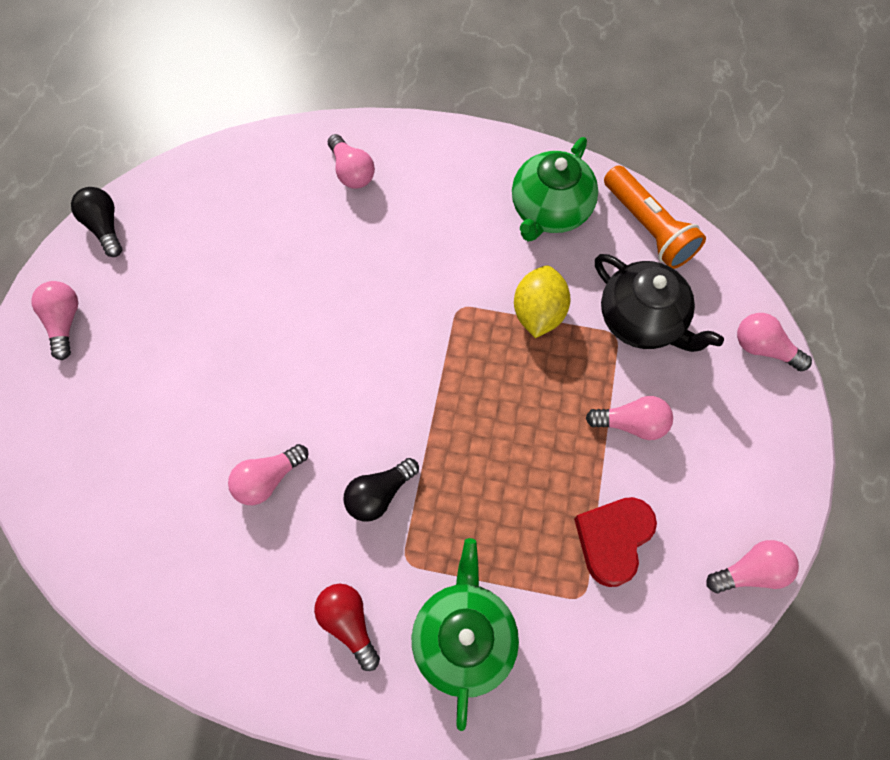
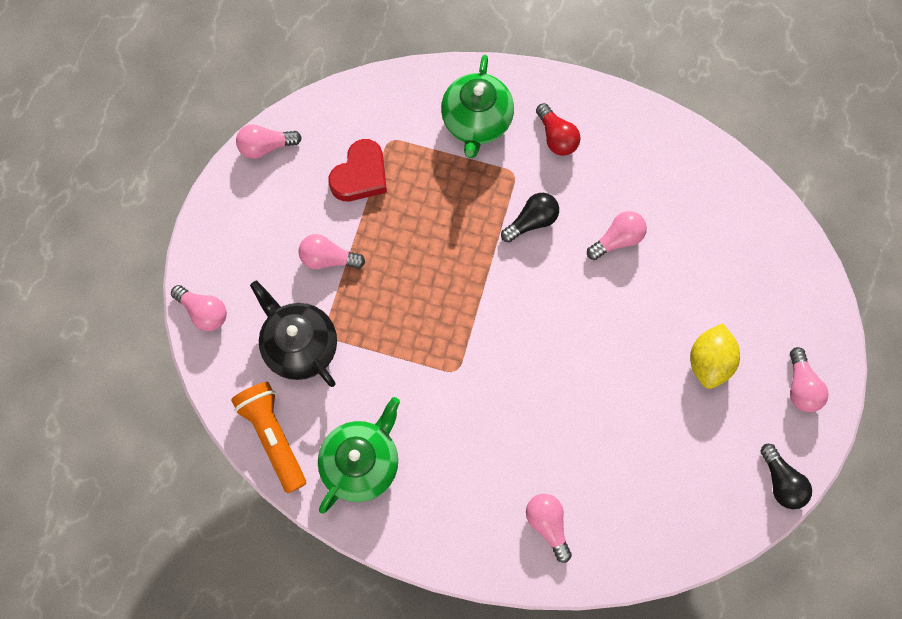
camera: 175 degrees left, 5 degrees up
(538, 313) = (388, 360): yellow lemon -> yellow lemon (709, 362)

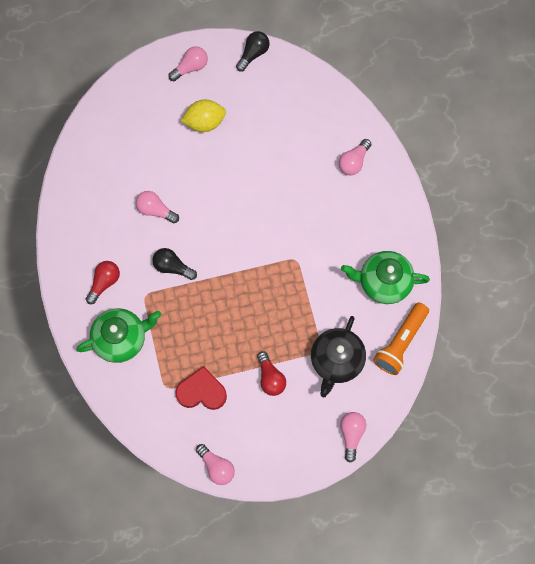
camera: 120 degrees left, 0 degrees up
(328, 258) = (270, 378): pink light bulb -> red light bulb

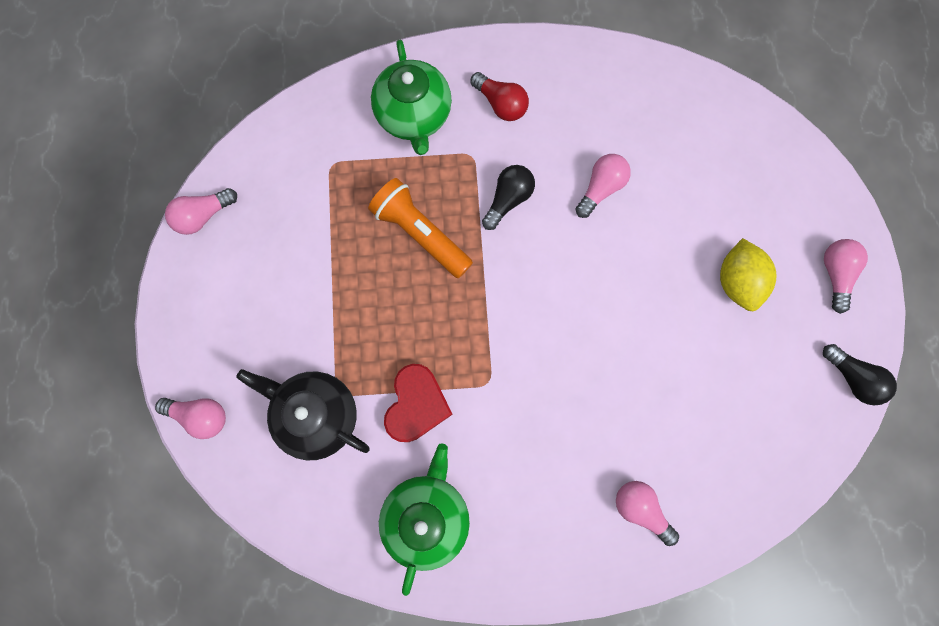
camera: 100 degrees right, 5 degrees up
(190, 67) = (835, 274): pink light bulb -> pink light bulb turned 150 degrees counterclockwise
(201, 391) = (314, 212): red heart -> red heart (416, 405)
(270, 378) = (312, 312): red light bulb -> none
(400, 342) = (323, 523): orange flashlight -> orange flashlight (420, 233)

